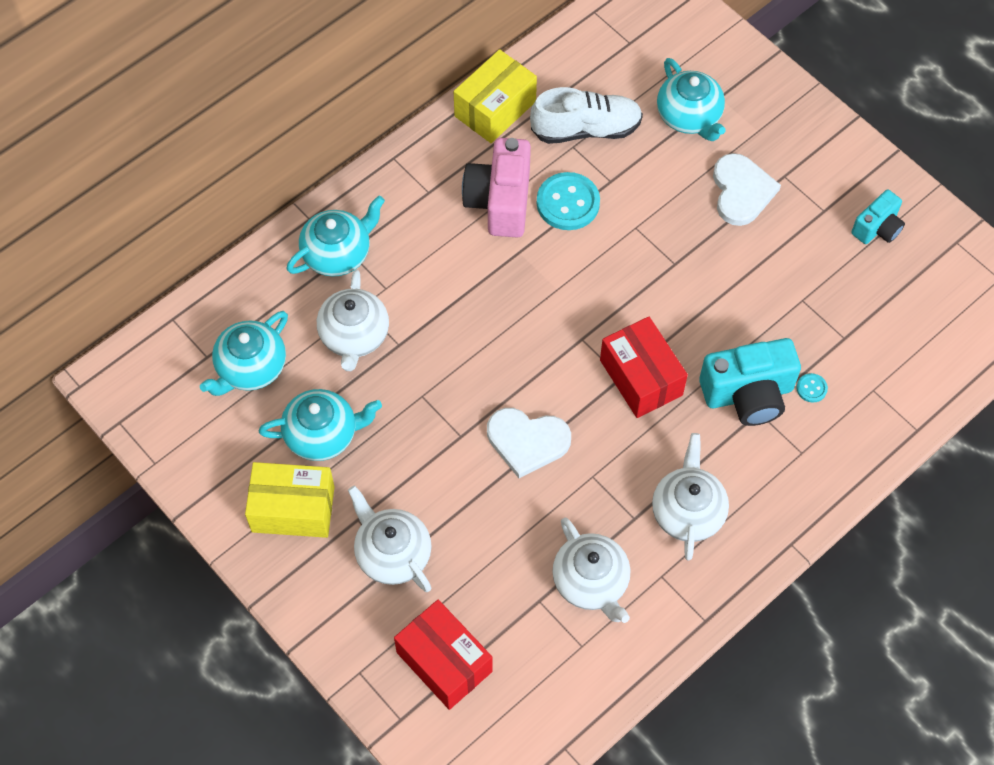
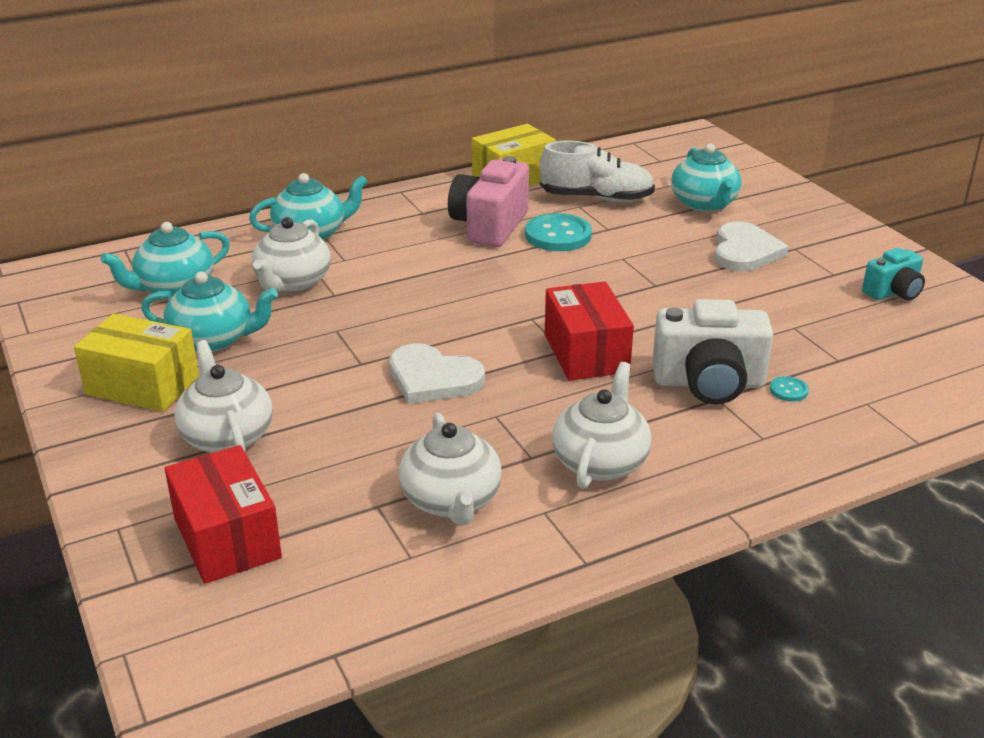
camera: 15 degrees right, 30 degrees down
(748, 394) = (709, 383): turquoise camera -> white camera

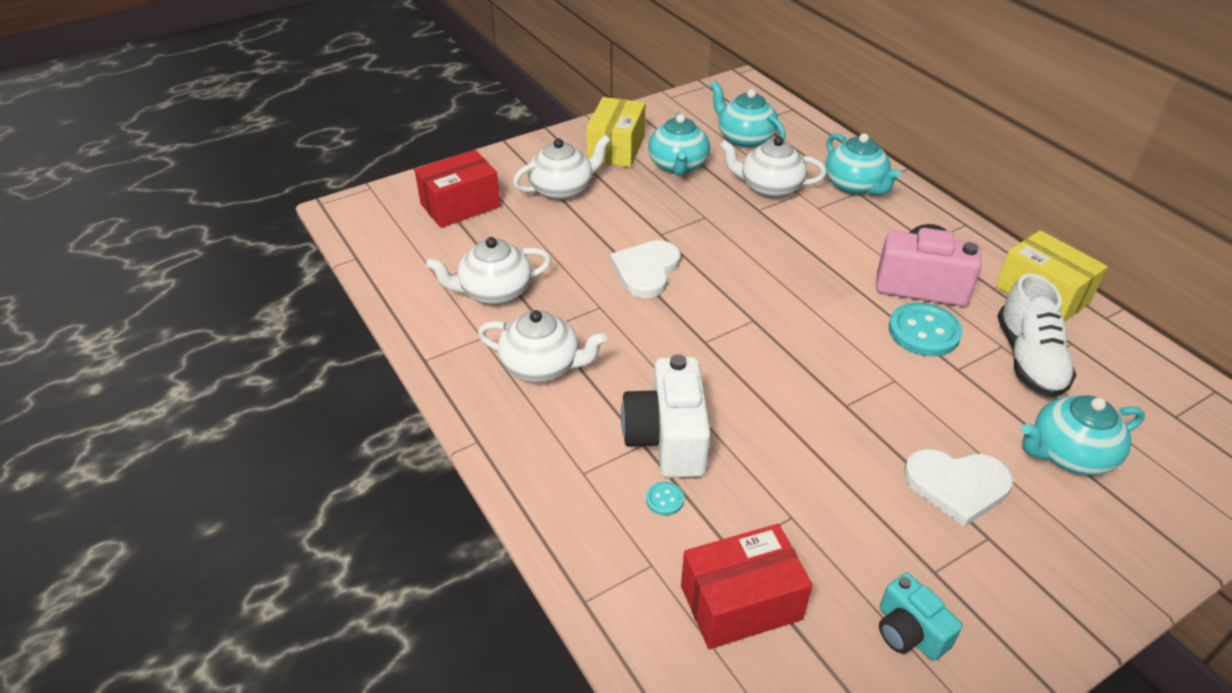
camera: 85 degrees right, 10 degrees up
(586, 353) = (702, 355): red box -> red box (741, 602)

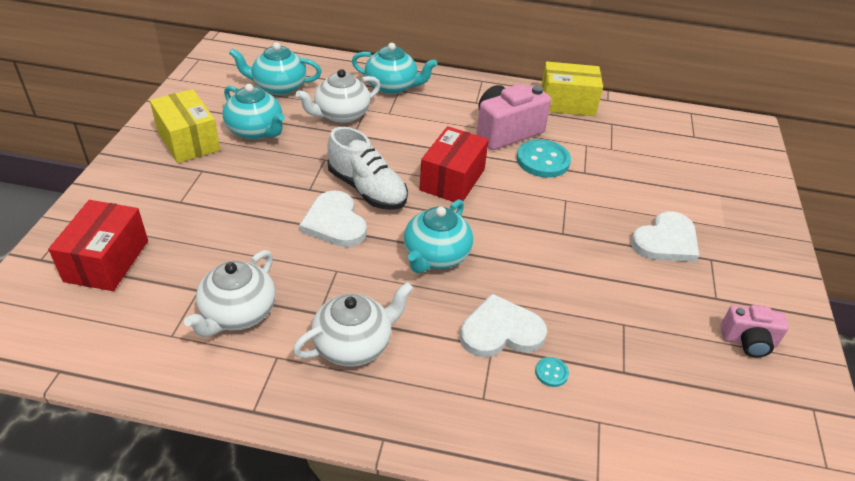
camera: 50 degrees left, 0 degrees up
(562, 189) = (185, 196): white teapot -> none
(667, 438) = (501, 331): white camera -> white heart
(741, 602) = (668, 399): red box -> red box (452, 180)
(909, 632) = (748, 341): turquoise camera -> pink camera
(1029, 359) = (606, 145): white shoe -> white shoe (367, 189)
(1068, 454) = (683, 187): turquoise teapot -> turquoise teapot (435, 256)

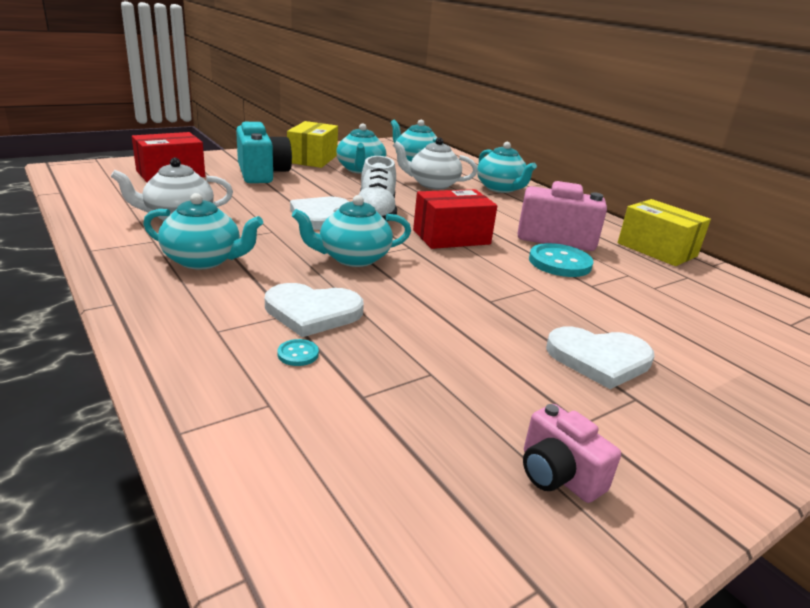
camera: 45 degrees right, 15 degrees down
(188, 197) = (262, 174): none -> turquoise camera
(354, 344) = (204, 260): white teapot -> turquoise teapot
(501, 331) = (312, 312): white heart -> white heart turned 150 degrees clockwise

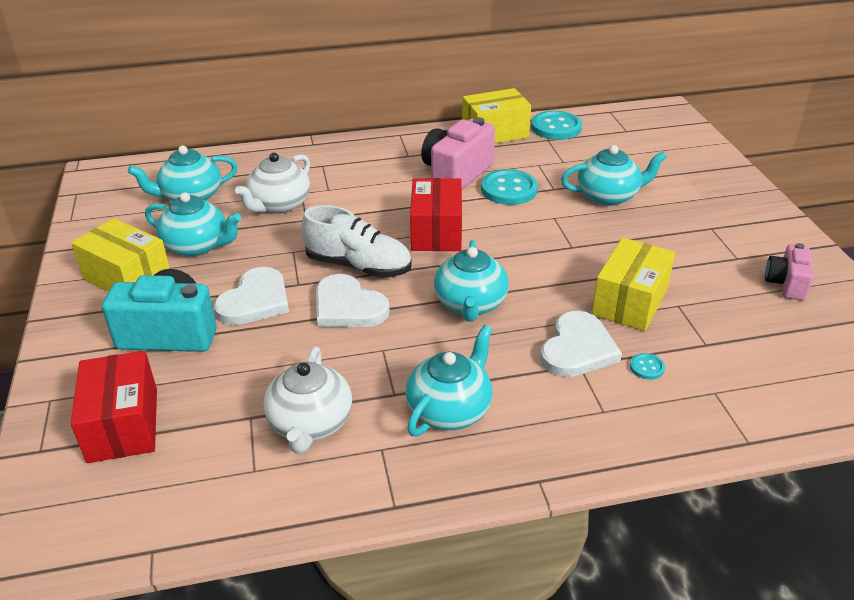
camera: 65 degrees left, 10 degrees up
(414, 339) = (630, 301): none -> yellow box
(500, 188) = (313, 164): turquoise teapot -> turquoise teapot (608, 196)
(558, 475) = (786, 284): pink camera -> pink camera turned 120 degrees clockwise
(599, 359) = (664, 225): white heart -> white heart (255, 300)
(721, 280) = (556, 127): none -> turquoise button

